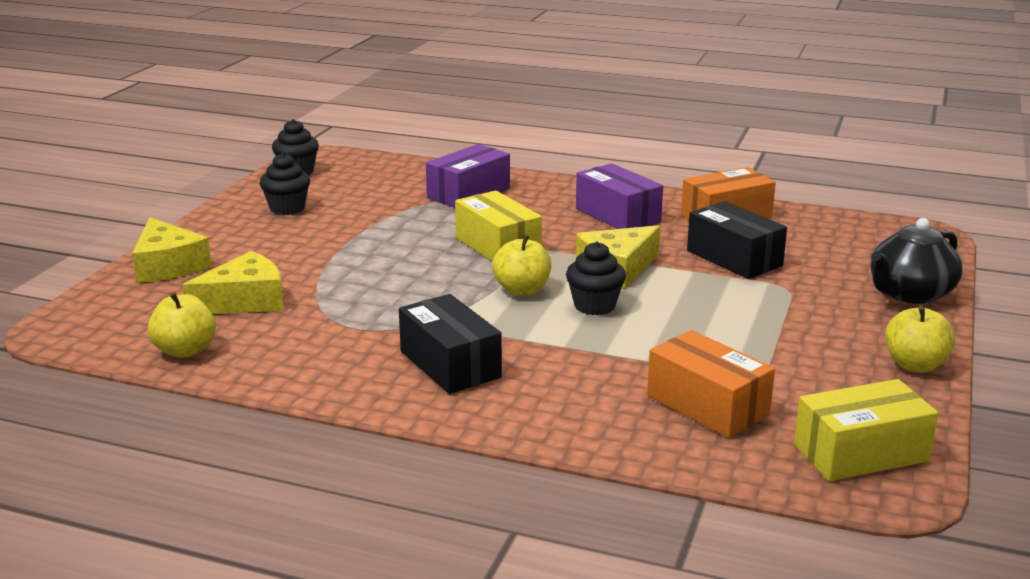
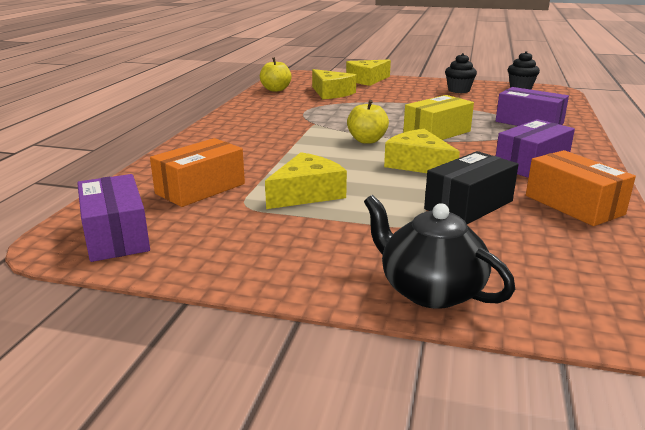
camera: 85 degrees right, 0 degrees up
(450, 364) = (261, 129): black box -> none
(594, 306) = (349, 158): black cupcake -> none
(715, 336) = (307, 194): none -> yellow cheese
(860, 453) = (116, 235): yellow box -> purple box
(915, 365) = (257, 274): yellow apple -> none

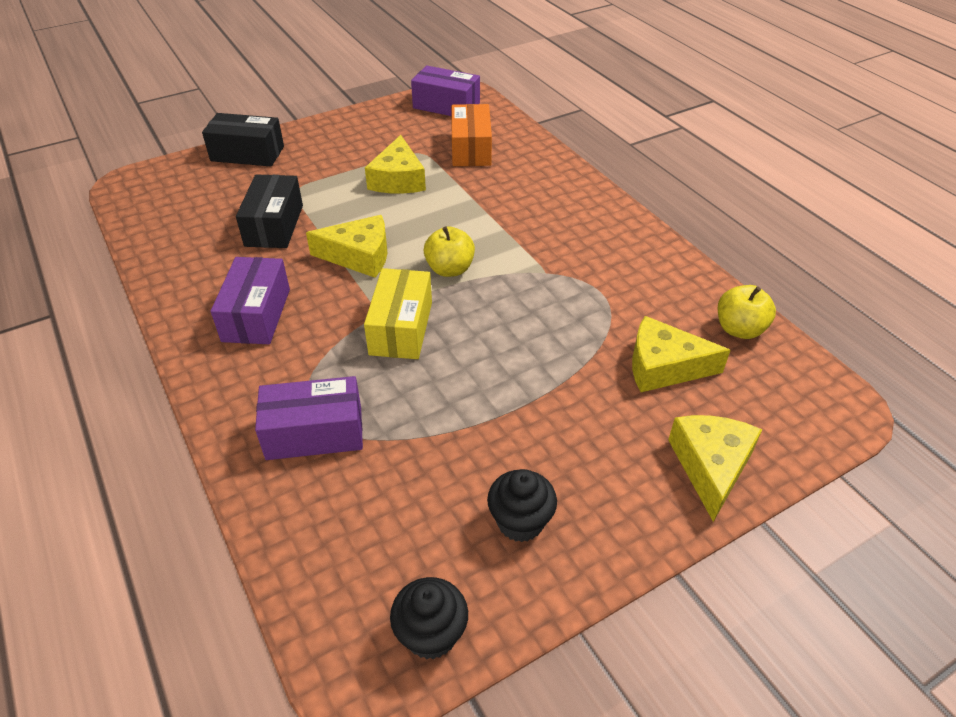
camera: 135 degrees right, 20 degrees up
(430, 290) = (247, 154): black teapot -> black box
(573, 205) = (192, 267): orange box -> none

